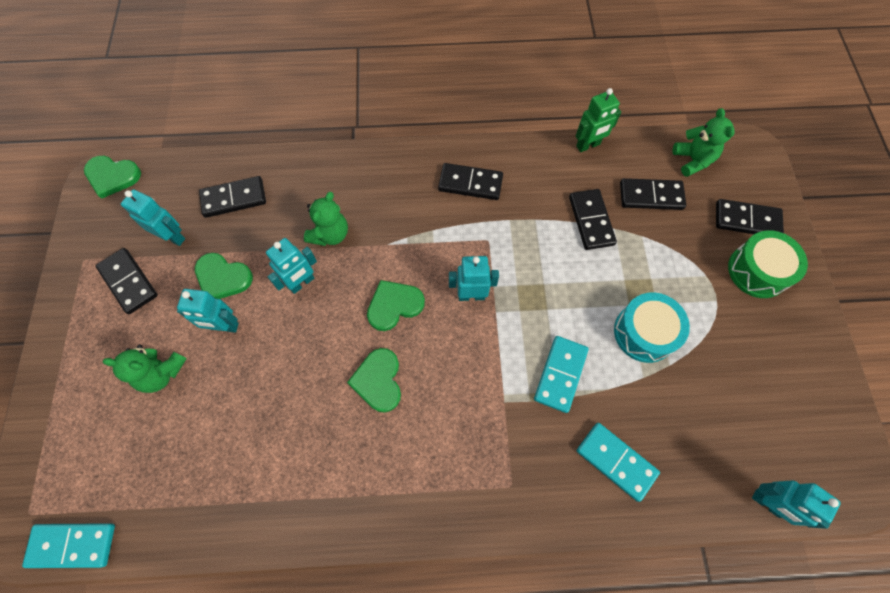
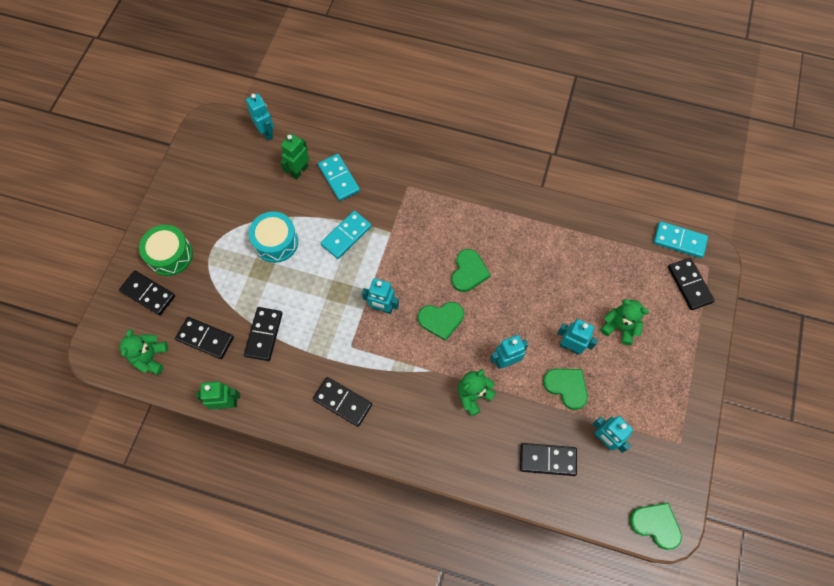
camera: 160 degrees left, 0 degrees up
(129, 282) = (642, 409): black domino -> black domino (689, 285)
(678, 452) = (299, 171): none -> green robot

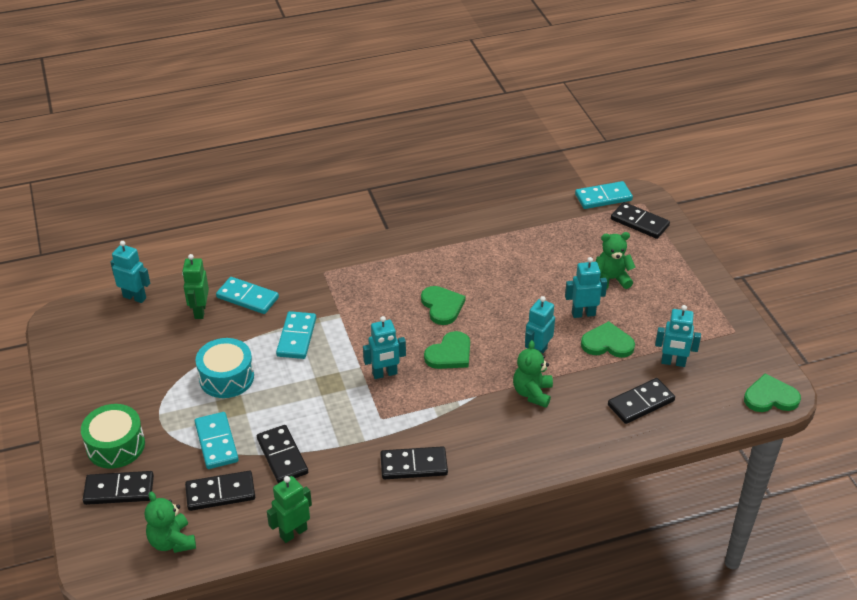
camera: 35 degrees left, 25 degrees down
(232, 294) = (216, 442): none -> turquoise domino

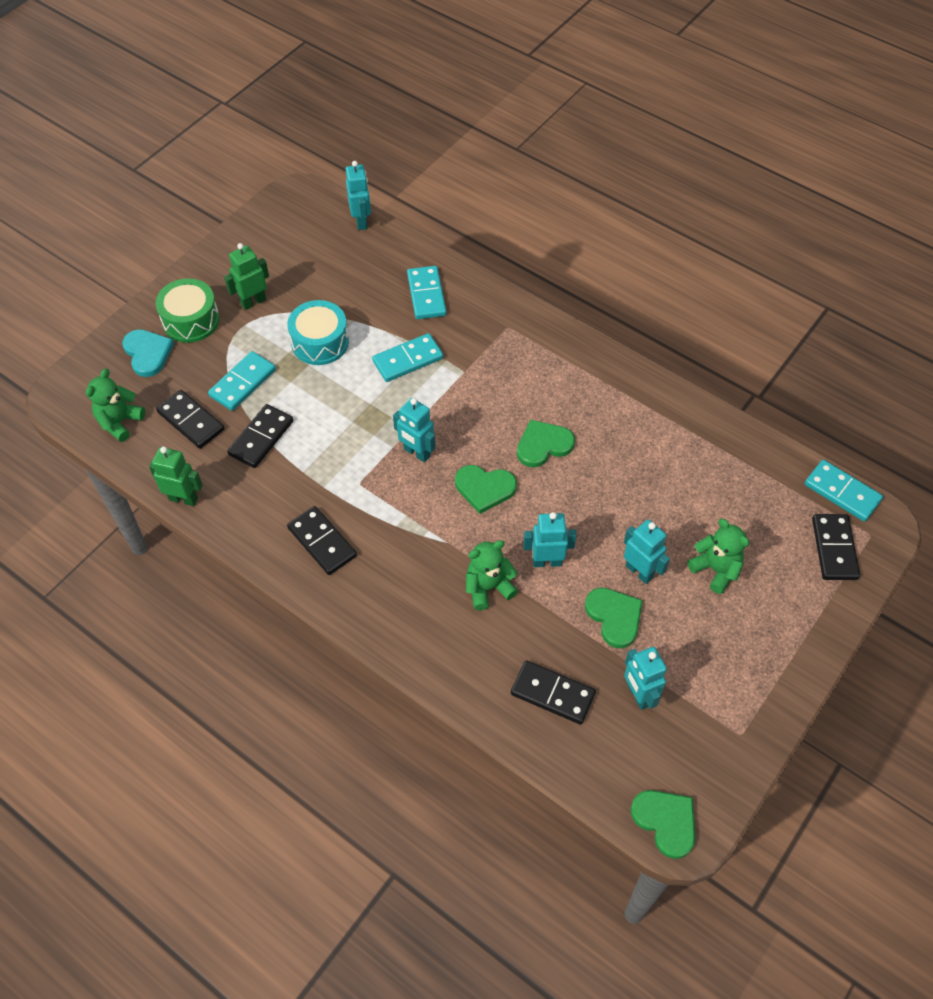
camera: 55 degrees right, 15 degrees up
(119, 490) = (148, 353): black domino -> turquoise heart
(200, 311) = (382, 273): green robot -> green robot (253, 302)
(442, 306) = (543, 445): green heart -> green heart turned 150 degrees counterclockwise

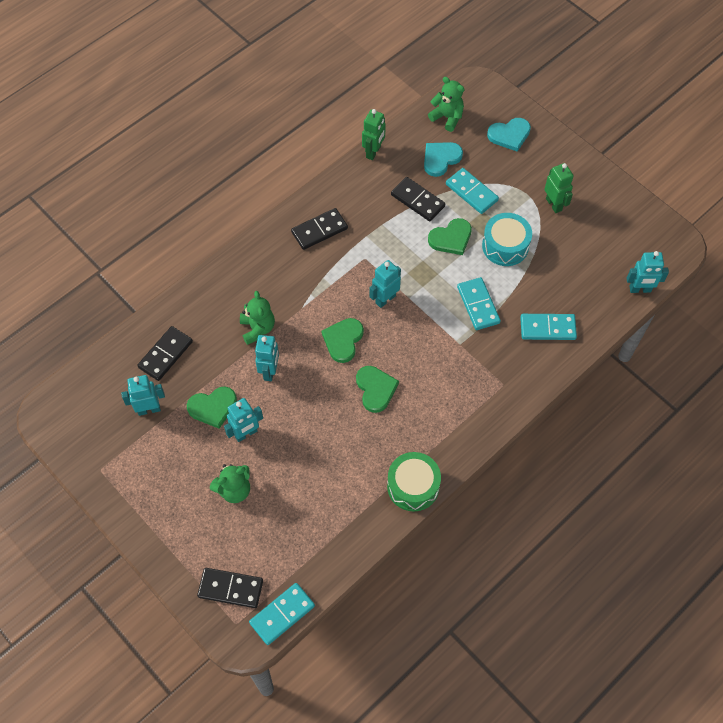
camera: 100 degrees right, 5 degrees up
(191, 320) = (539, 163): green drum -> green drum (413, 486)
(191, 421) = (441, 159): black domino -> turquoise heart
(665, 821) = (57, 405): green heart -> green heart (451, 238)

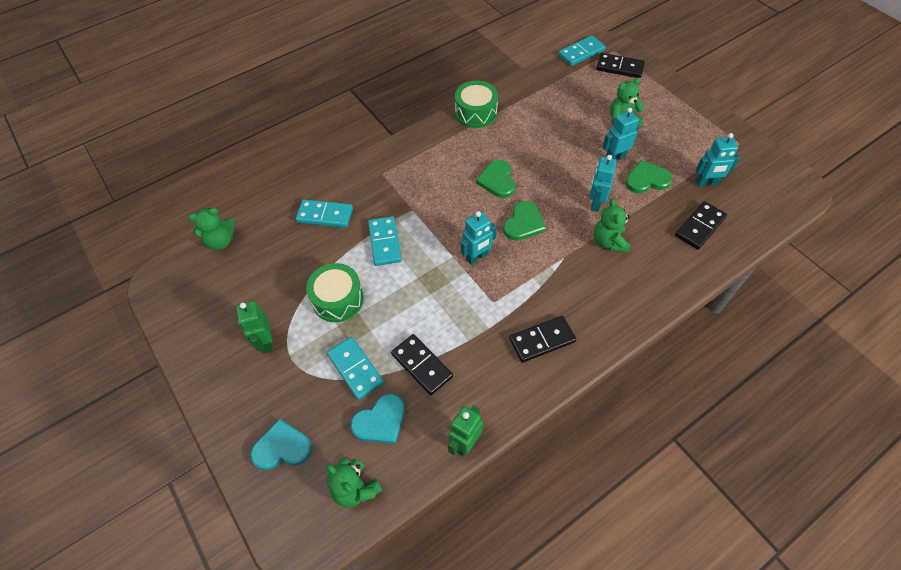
camera: 170 degrees left, 5 degrees down
(451, 238) = (394, 314): green heart -> none
(505, 246) = (338, 299): turquoise drum -> green drum
(640, 289) = (221, 241): turquoise robot -> green teddy bear

